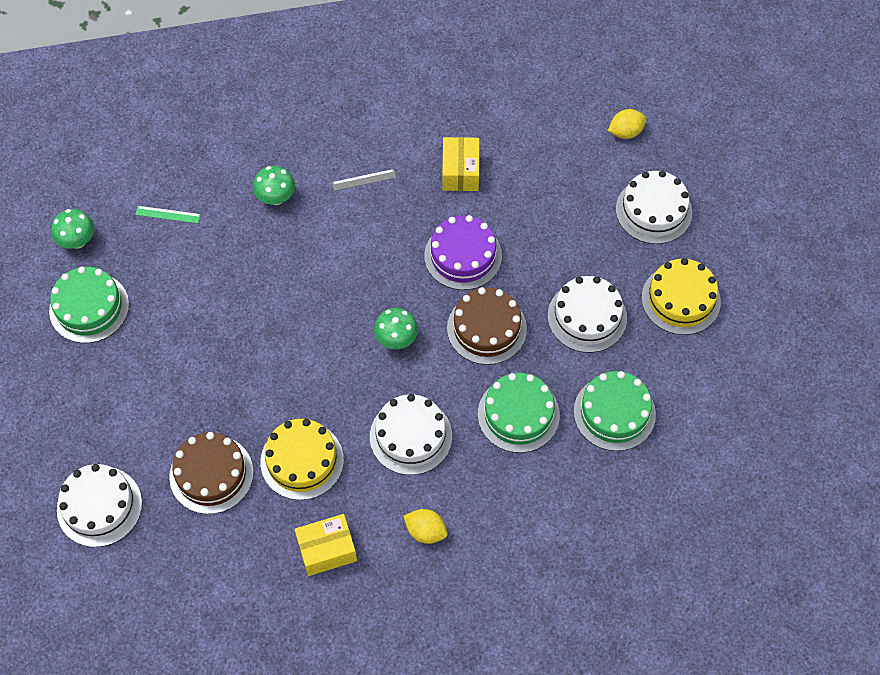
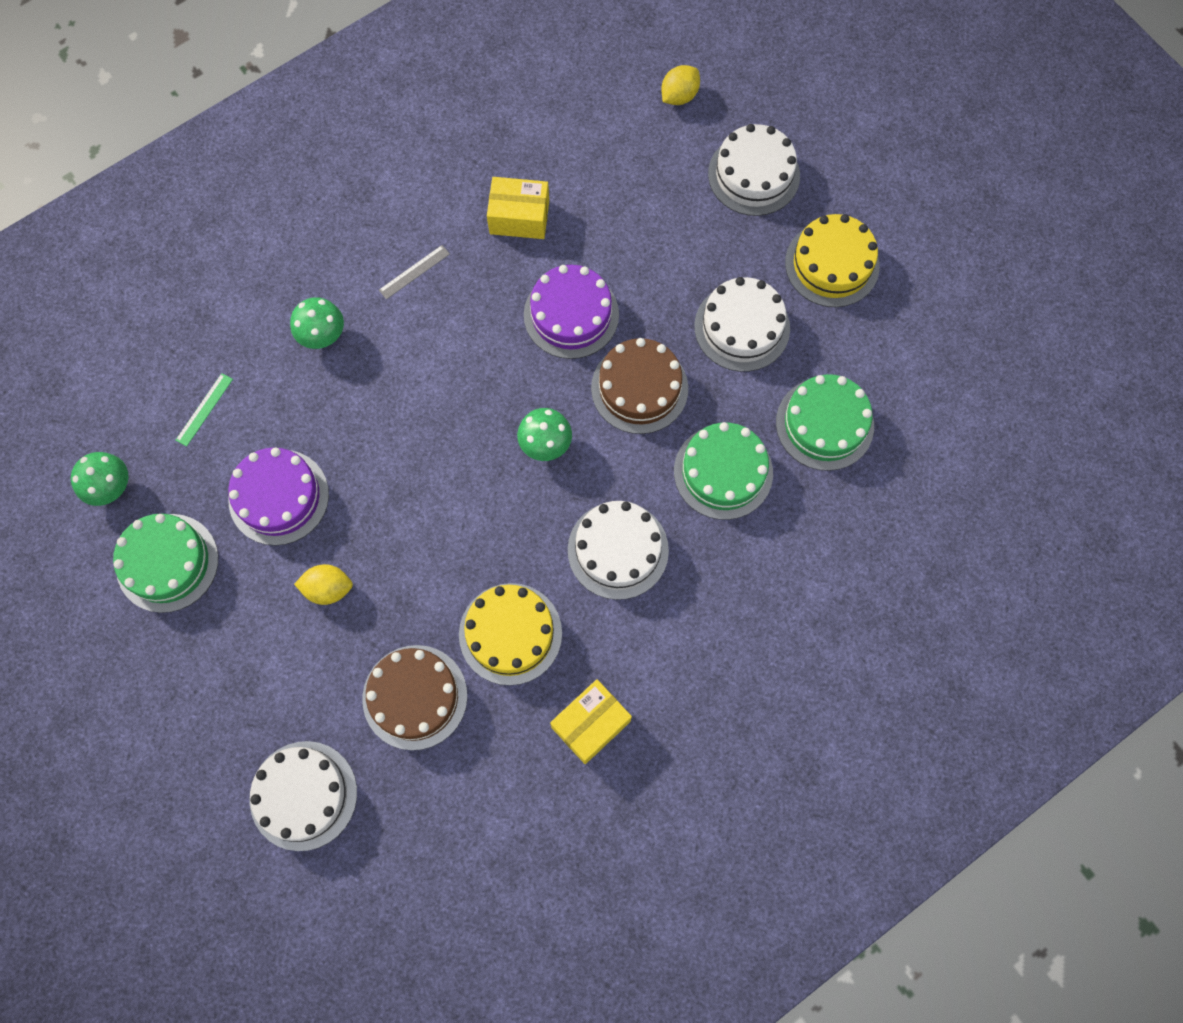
camera: 25 degrees left, 10 degrees up
(168, 214) = (204, 409): green ruler -> green ruler turned 45 degrees counterclockwise
(188, 295) = (278, 497): none -> purple cake
(426, 531) = (689, 652): yellow lemon -> yellow lemon (328, 589)
(460, 172) = (519, 217): yellow box -> yellow box turned 60 degrees counterclockwise

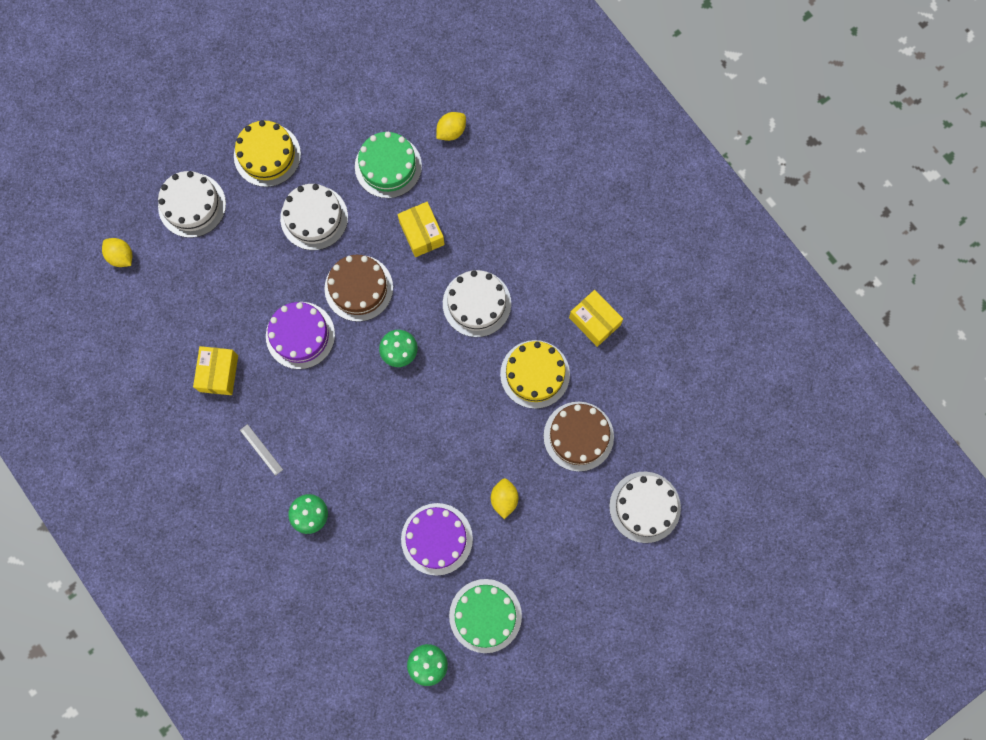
camera: 90 degrees left, 5 degrees up
(204, 409) = (368, 599): green ruler -> none
(723, 472) = (421, 233): green cake -> yellow box
(885, 512) = (451, 131): none -> yellow lemon

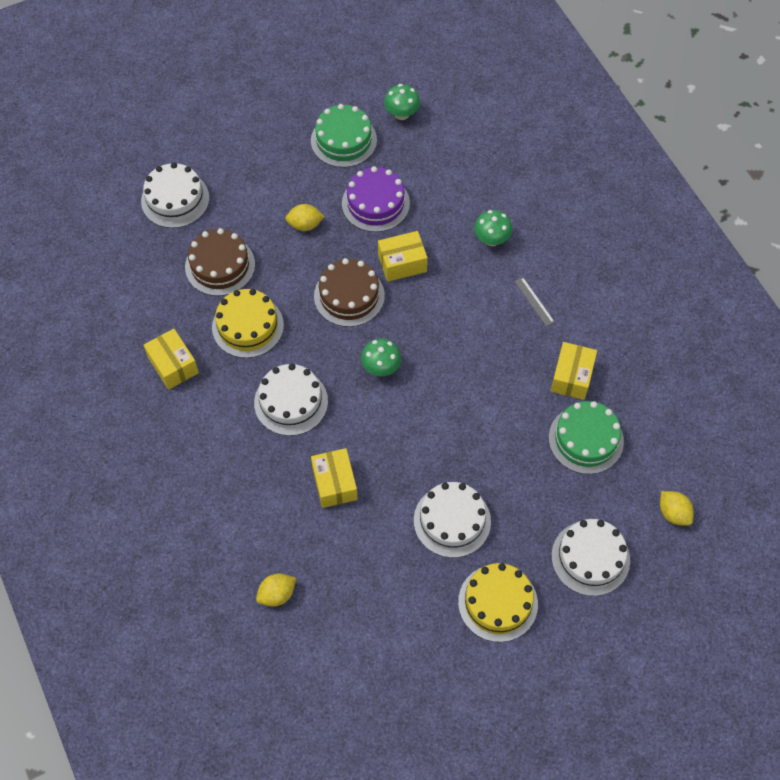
camera: 170 degrees left, 15 degrees down
(300, 335) = (482, 400): purple cake -> none
(358, 288) = (413, 437): brown cake -> brown cake (349, 296)
(388, 166) = (358, 565): green cake -> green cake (586, 439)
(398, 471) = (402, 263): none -> yellow box
(504, 499) = (305, 225): yellow lemon -> yellow lemon turned 75 degrees clockwise

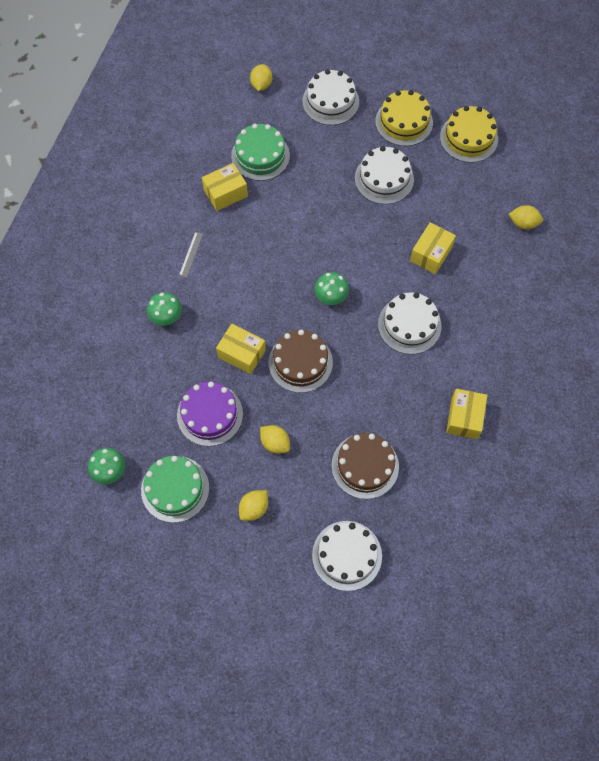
camera: 135 degrees left, 5 degrees up
(247, 326) = (388, 401): yellow cake -> yellow cake (469, 138)
(273, 174) = (254, 508): none -> yellow lemon

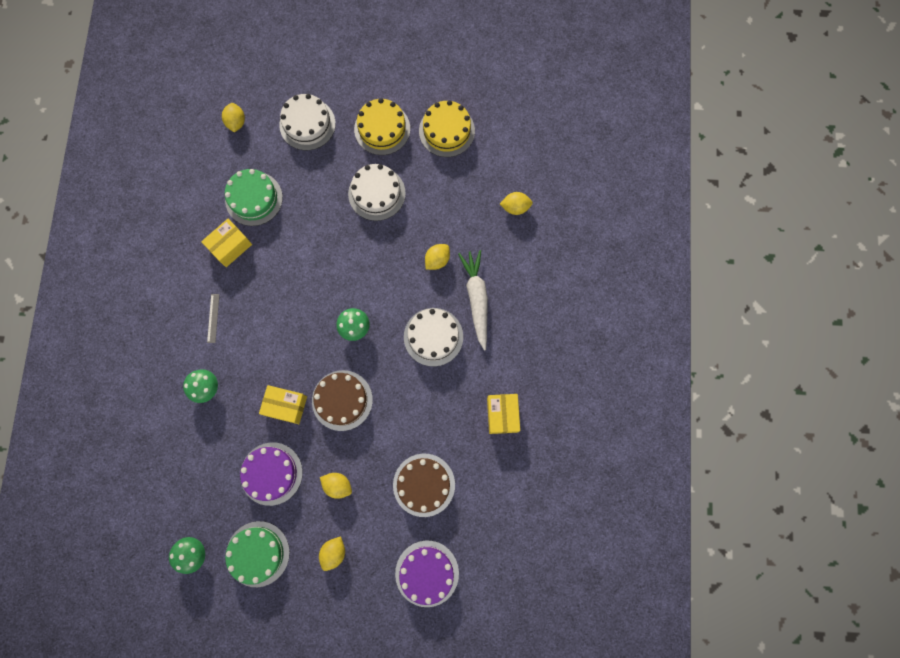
camera: 15 degrees left, 10 degrees up
(347, 555) = (427, 573): white cake -> purple cake
(431, 254) = (437, 260): yellow box -> yellow lemon
(463, 300) = (476, 299): none -> white carrot

